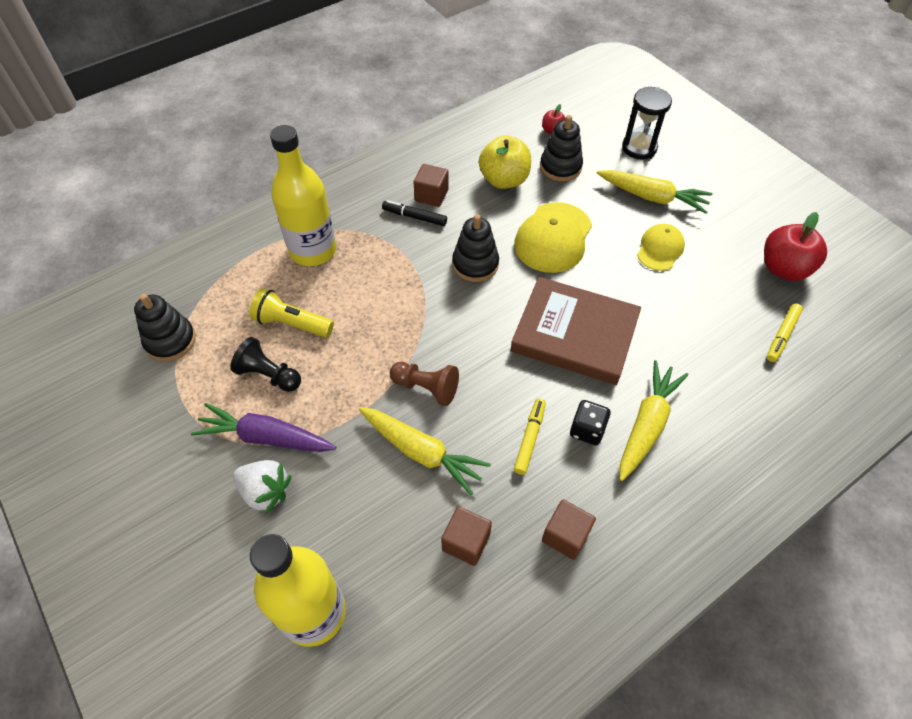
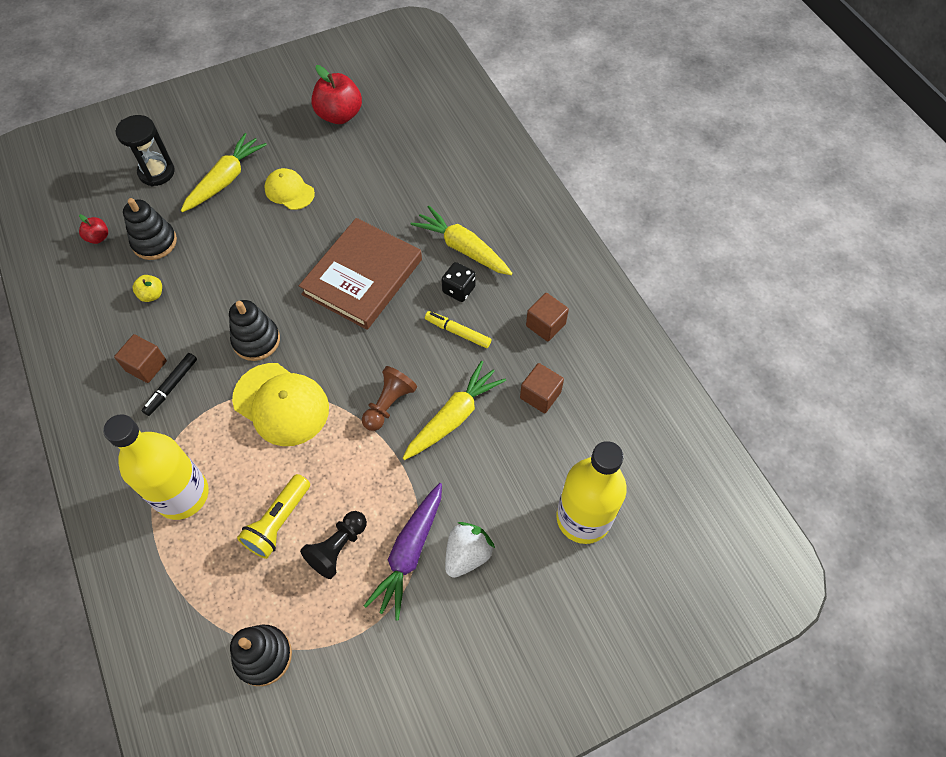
camera: 80 degrees left, 5 degrees up
(504, 180) = (152, 295): yellow apple -> yellow apple, size x0.50
(553, 237) = (246, 269): yellow cap -> yellow cap (281, 404)
(782, 335) = (404, 138): yellow marker -> none

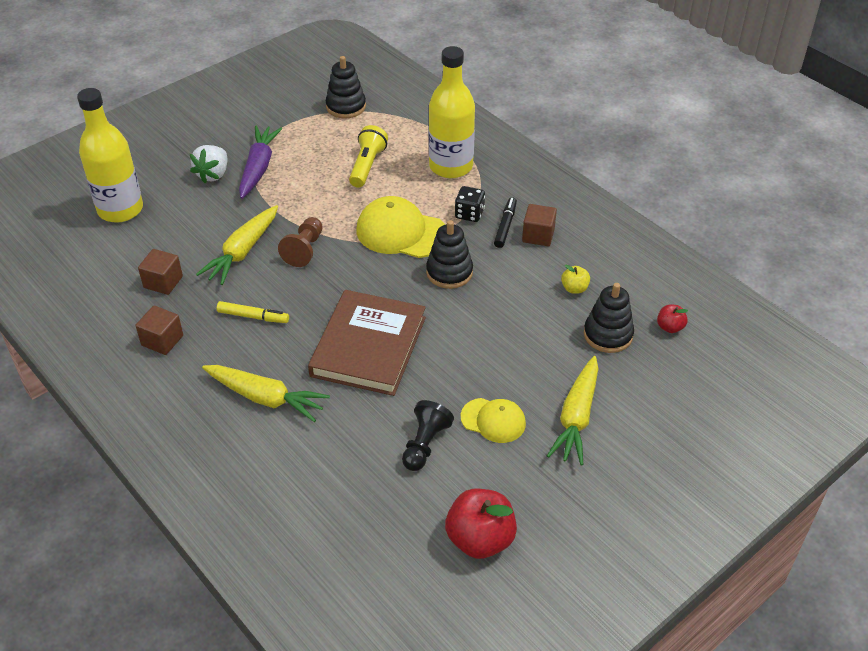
camera: 165 degrees right, 15 degrees down
(156, 172) = (663, 408): black hourglass -> none
(338, 548) = (315, 161): black pawn -> black pawn (424, 444)
(458, 289) = (261, 355): black dice -> black dice (469, 214)

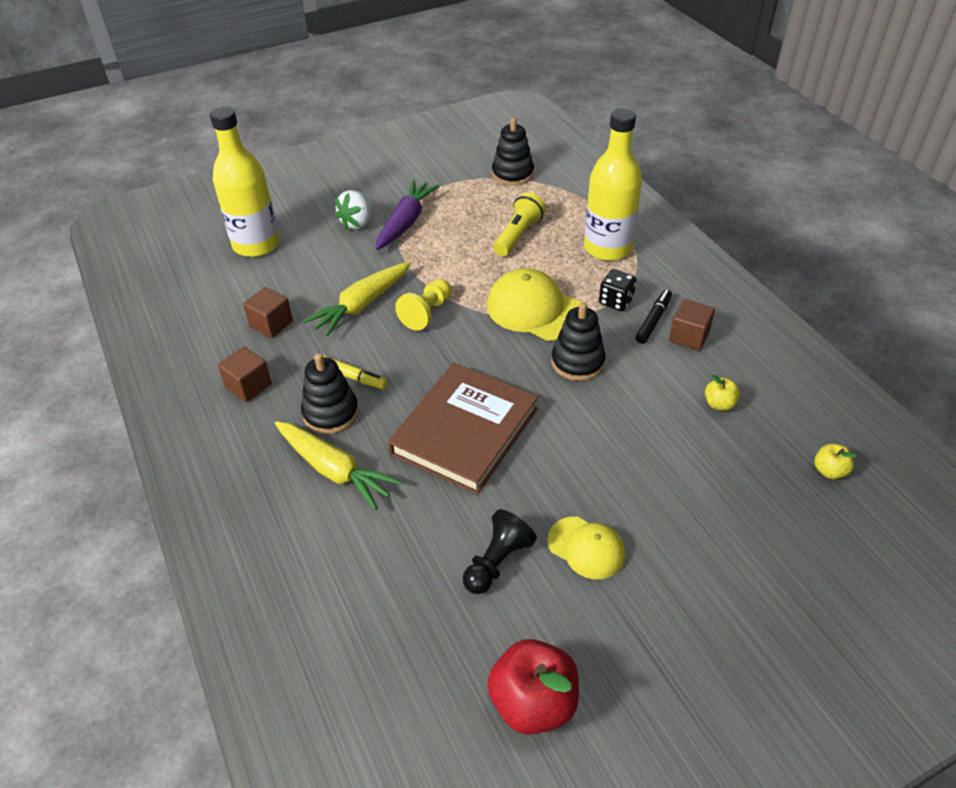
camera: 15 degrees right, 0 degrees up
(304, 250) = (427, 313): brown pawn -> yellow pawn
(576, 417) = (690, 563): yellow carrot -> none
(608, 335) = (749, 467): black stacking toy -> black stacking toy (331, 413)
(670, 327) = (829, 471): red apple -> yellow apple

